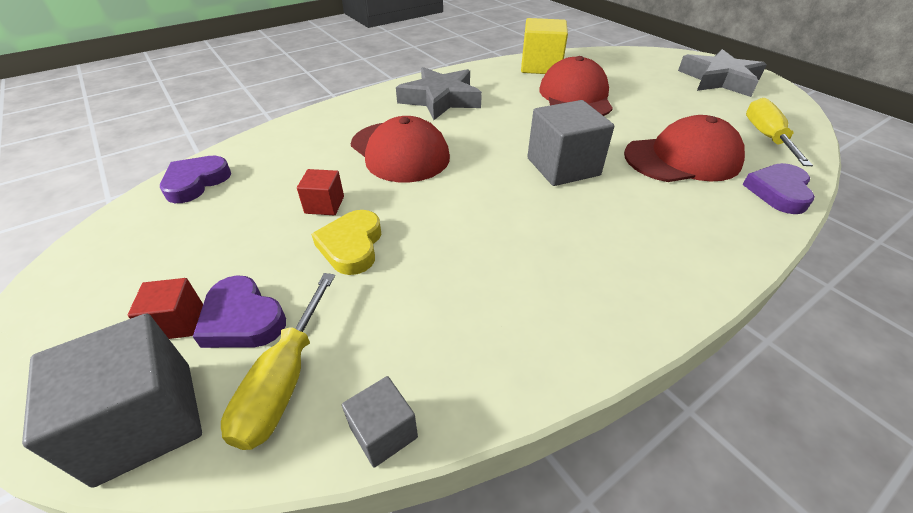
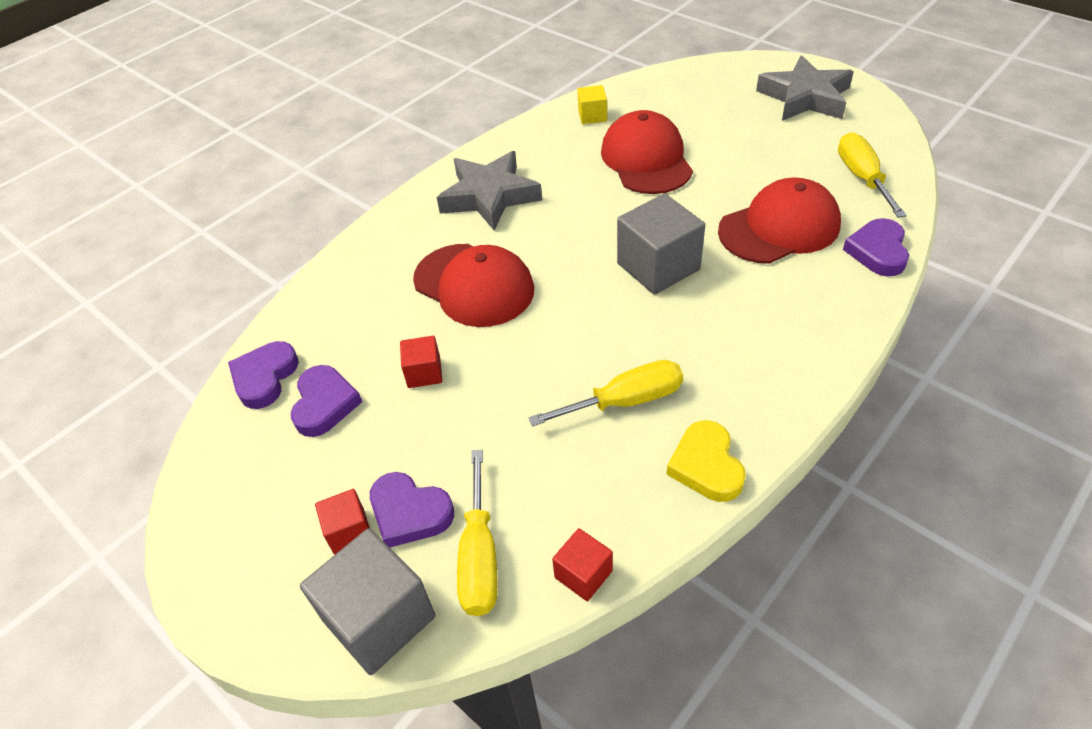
camera: 10 degrees left, 5 degrees up
(229, 211) = (324, 404): none -> purple heart
(351, 246) = (476, 413): yellow heart -> yellow heart (706, 465)
(383, 432) = (583, 574): grey cube -> red cube
(496, 266) = (625, 401): none -> yellow screwdriver
(541, 66) = (592, 116): yellow cube -> yellow cube, size x0.52

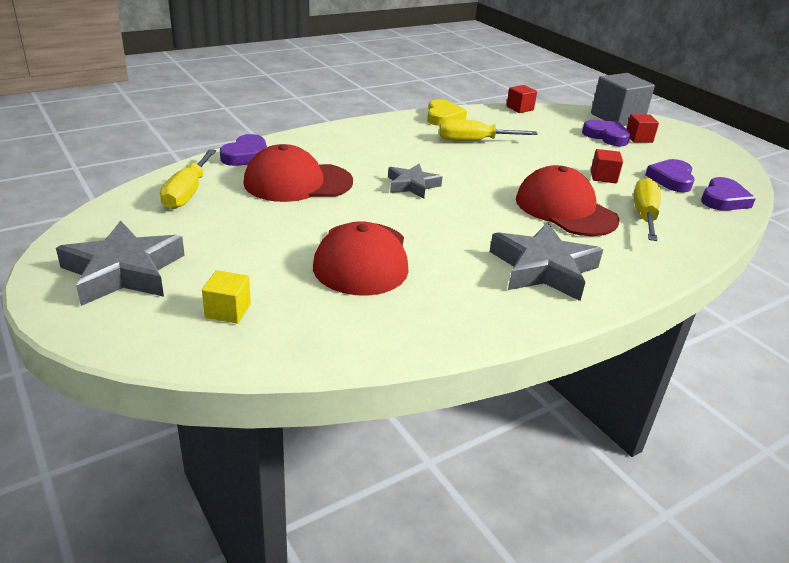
camera: 170 degrees left, 15 degrees down
(479, 556) = (569, 120): yellow screwdriver -> yellow screwdriver (644, 215)
(592, 116) = (389, 325): yellow cube -> yellow cube (228, 311)
(658, 266) = (412, 185): grey cube -> grey star

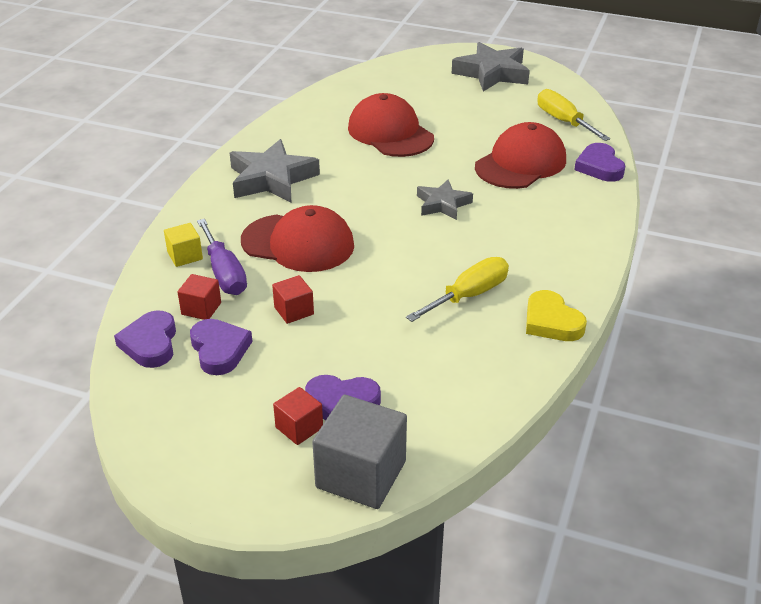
camera: 145 degrees right, 5 degrees up
(228, 311) = (411, 81): yellow cube -> yellow cube (185, 256)
(520, 108) = (501, 407): red cube -> red cube (201, 308)
(644, 215) = (224, 273): yellow screwdriver -> purple screwdriver

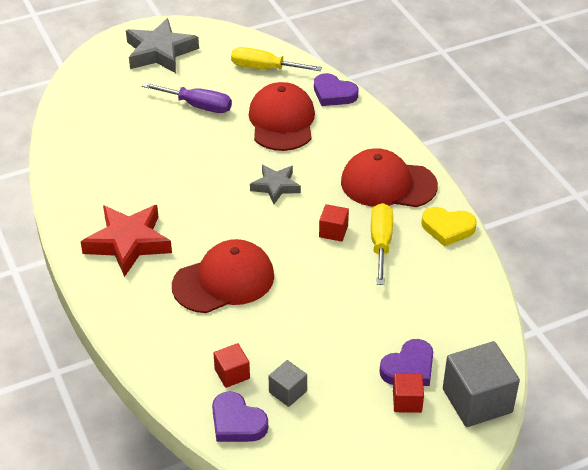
camera: 45 degrees left, 5 degrees up
(185, 256) = (159, 345): yellow cube -> none
(219, 350) = (288, 392): purple heart -> grey cube
(224, 273) = (207, 338): purple screwdriver -> purple screwdriver (198, 106)
(272, 179) = (128, 243): grey star -> red star
(294, 311) = (293, 331): red cube -> red cube (333, 231)
(390, 133) = (159, 149): red cap -> red cap (388, 184)

